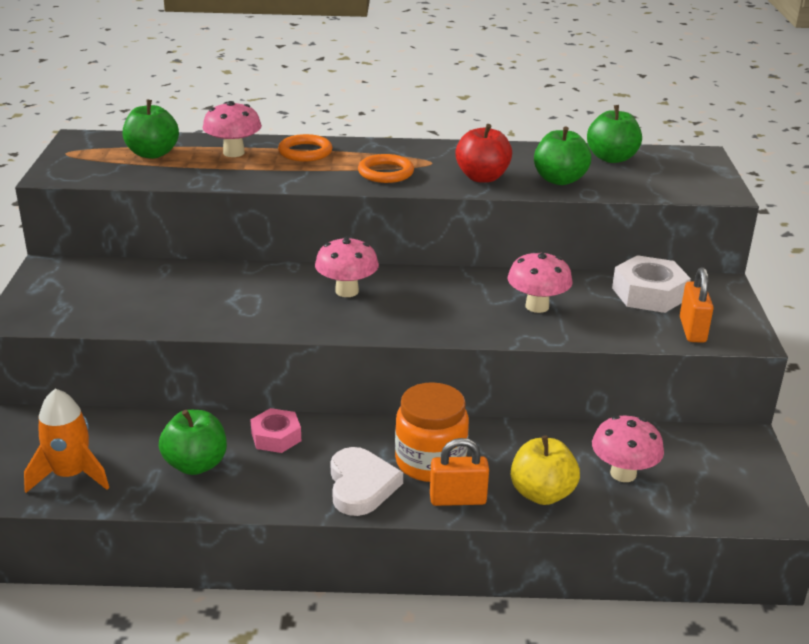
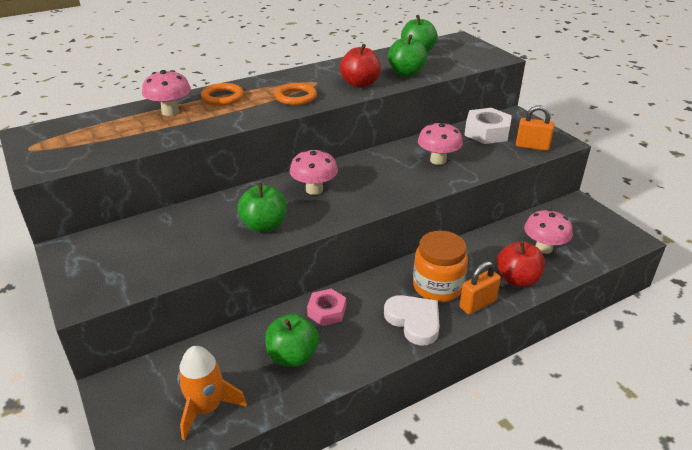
camera: 30 degrees left, 5 degrees up
(152, 154) = (106, 129): green apple -> green apple (264, 226)
(542, 494) = (517, 279): yellow apple -> red apple
(692, 330) = (532, 146): orange padlock -> orange padlock turned 45 degrees counterclockwise

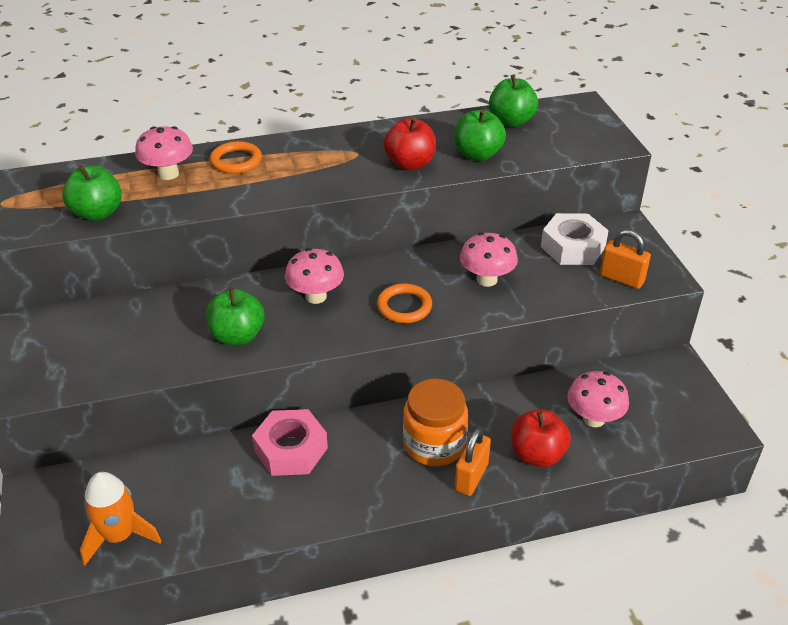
camera: 15 degrees right, 5 degrees up
(292, 356) = (231, 496): green apple -> green apple (97, 213)
(296, 97) = (321, 173): orange ring -> orange ring (404, 306)
(326, 311) = (291, 449): pink nut -> pink nut, size x1.53
(414, 321) = (385, 483): white heart -> none
(477, 304) = (471, 477): orange padlock -> orange padlock turned 45 degrees counterclockwise

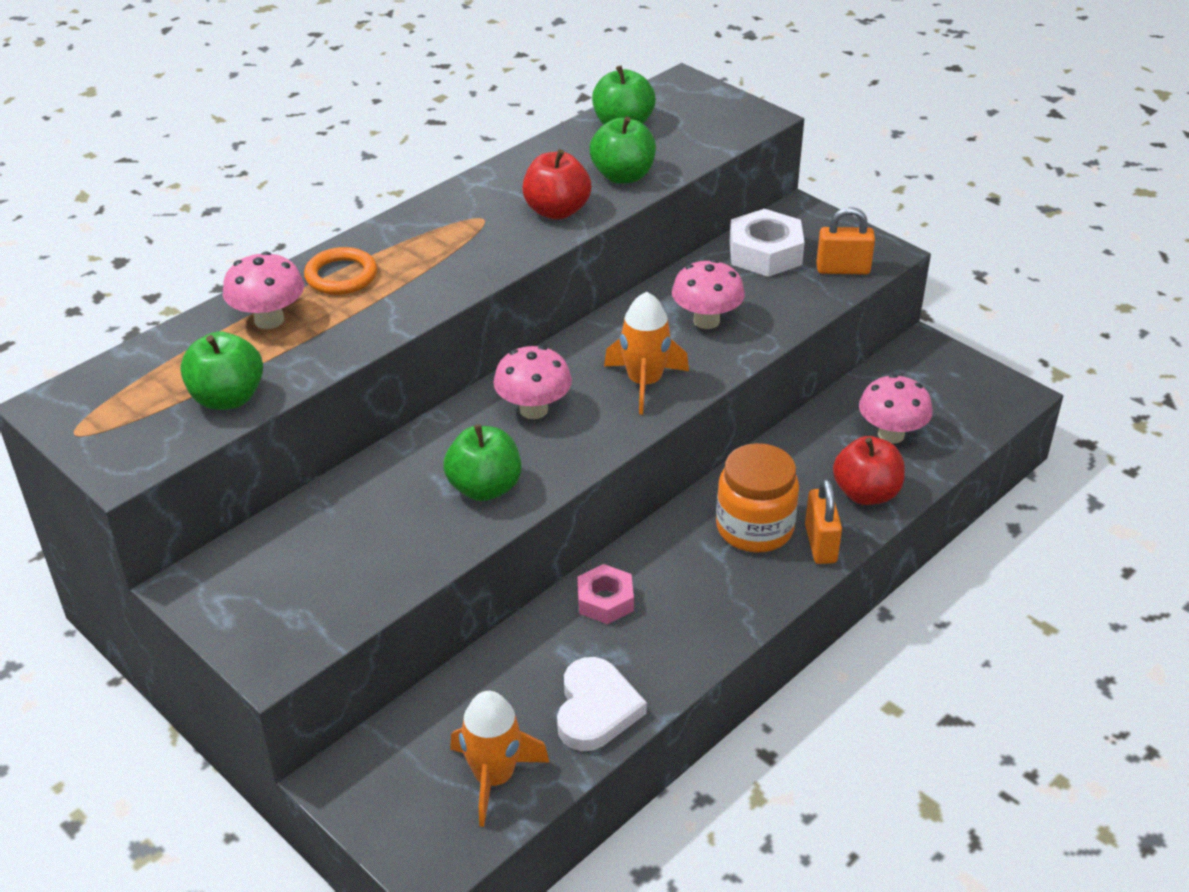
camera: 30 degrees left, 0 degrees up
(219, 522) = (596, 709): none -> white heart
(291, 449) = (605, 600): pink nut -> pink nut, size x0.65
(404, 306) = (644, 383): orange ring -> orange rocket

